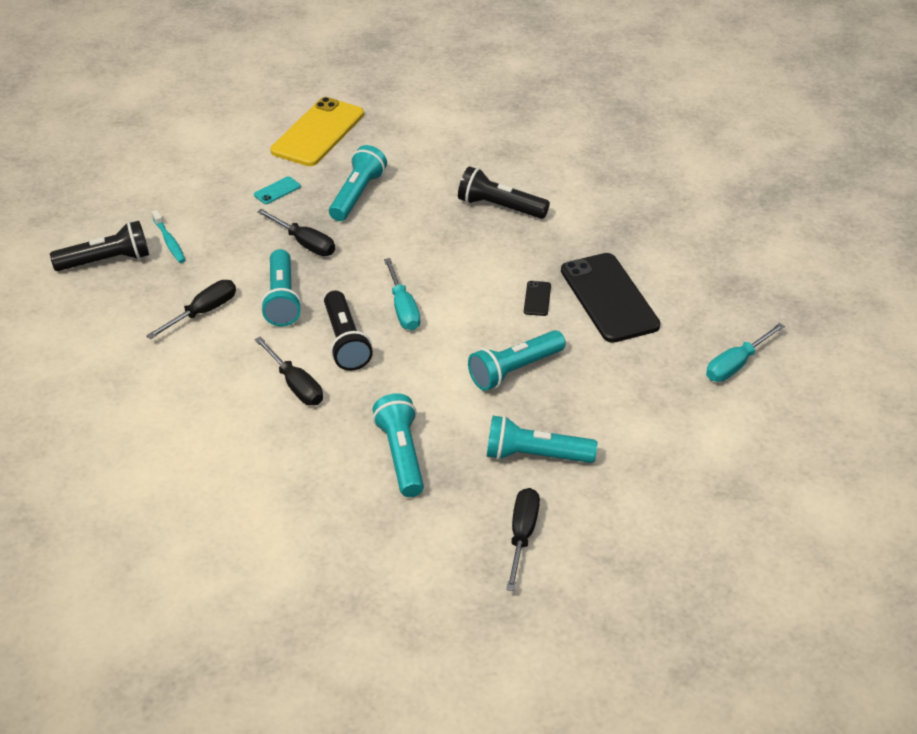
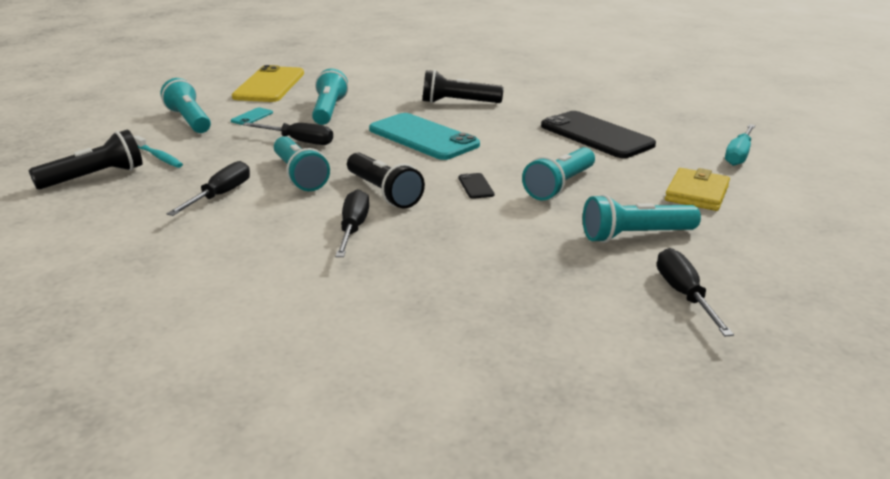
camera: 20 degrees left, 15 degrees down
(295, 385) = (353, 228): black screwdriver -> black screwdriver turned 120 degrees counterclockwise
(401, 455) = (505, 259): turquoise flashlight -> turquoise flashlight (189, 120)
(403, 308) = (422, 165): turquoise screwdriver -> none
(428, 263) = (423, 137): none -> turquoise phone
(537, 298) = (537, 144): black phone -> black phone (476, 186)
(640, 413) = (696, 193): none -> yellow wallet

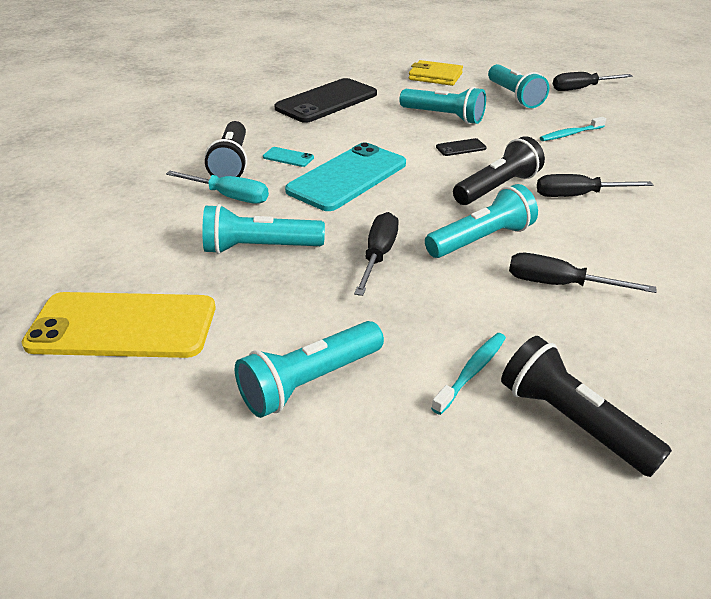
camera: 95 degrees left, 10 degrees up
(252, 117) = (288, 313): turquoise phone -> turquoise phone (288, 157)
(507, 253) = (570, 134): none -> turquoise toothbrush
(738, 155) = (359, 60): turquoise screwdriver -> turquoise screwdriver (229, 197)

